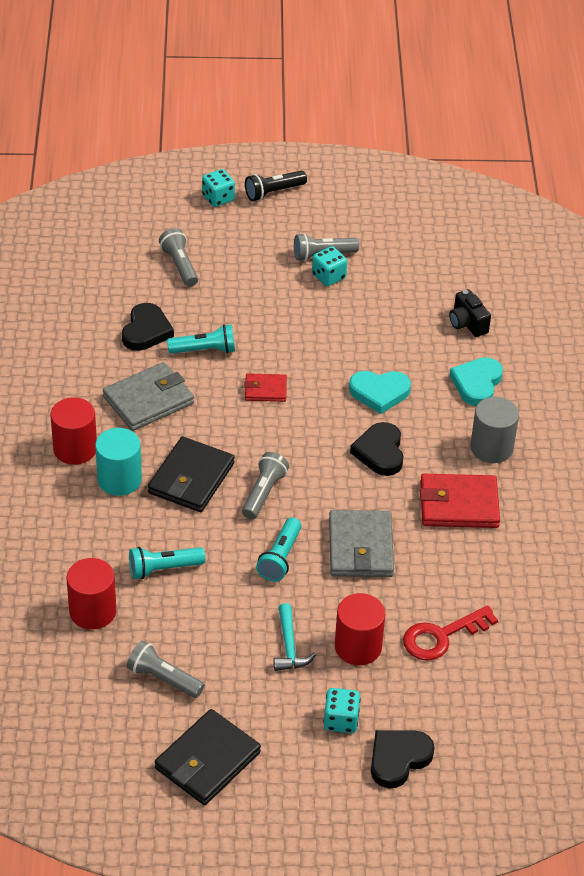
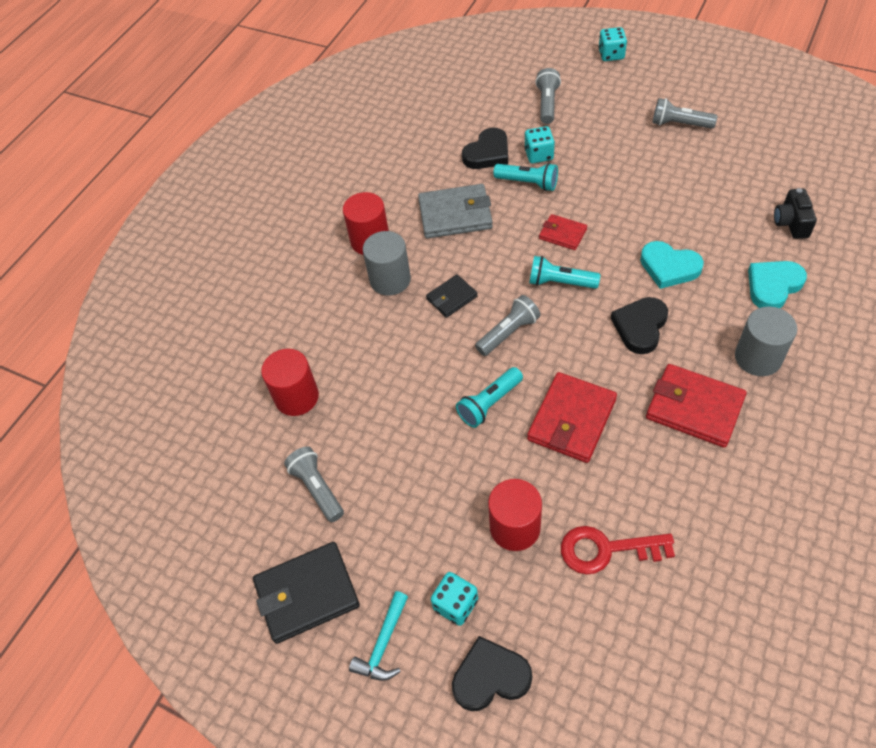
camera: 35 degrees right, 10 degrees up
(119, 480) = (390, 280): turquoise cylinder -> grey cylinder
(163, 569) = (379, 377): turquoise flashlight -> turquoise flashlight (560, 282)
(191, 478) = (451, 298): black wallet -> black wallet, size x0.57
(273, 192) = (663, 60): black flashlight -> none
(289, 646) = (449, 500): turquoise hammer -> turquoise hammer (383, 644)
(328, 276) = (675, 145): turquoise dice -> turquoise dice (539, 155)
(360, 547) = (571, 420): grey wallet -> red wallet

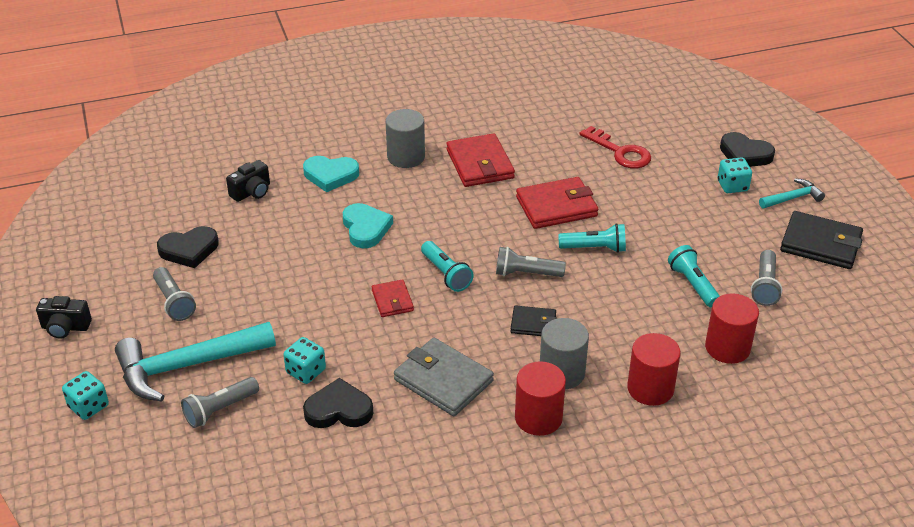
camera: 140 degrees left, 15 degrees down
(515, 527) = (658, 190): red cylinder -> red cylinder (650, 388)
(528, 183) = (352, 356): turquoise flashlight -> turquoise flashlight (692, 284)
(604, 105) = (186, 366): none -> turquoise hammer
(640, 327) = (441, 215): black heart -> black heart (189, 250)
(702, 68) = (65, 327): none -> black camera

